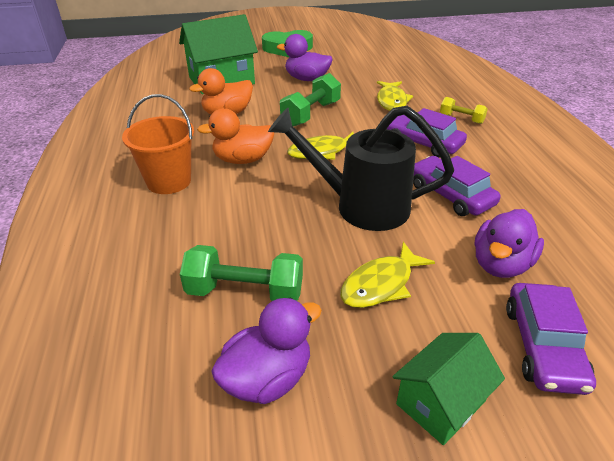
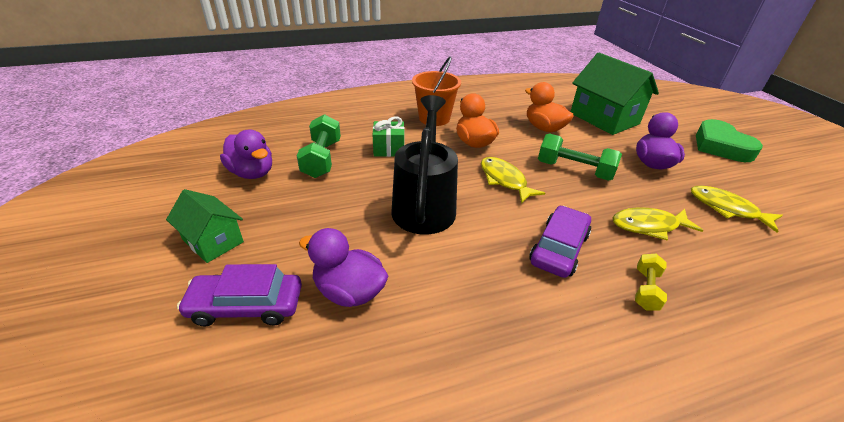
camera: 80 degrees right, 0 degrees up
(237, 225) = (389, 149): none -> green gift
(380, 284) = (326, 215): yellow fish -> yellow fish (727, 209)
(450, 195) = (458, 264): purple car -> none

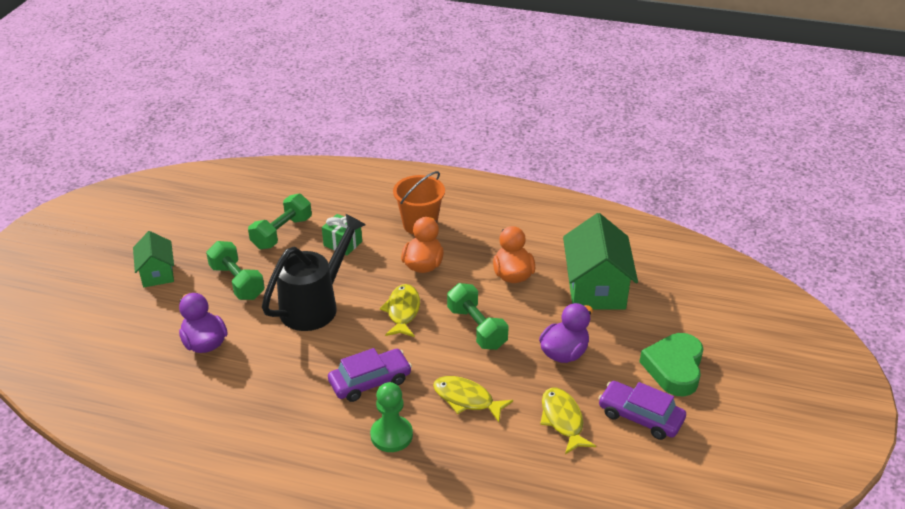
camera: 35 degrees right, 0 degrees up
(246, 306) = (144, 325): purple car -> purple car (640, 416)
(252, 173) = (222, 227): purple duck -> none
(321, 214) = (237, 282): none -> green dumbbell
(645, 289) = (391, 435): yellow dumbbell -> green pawn

